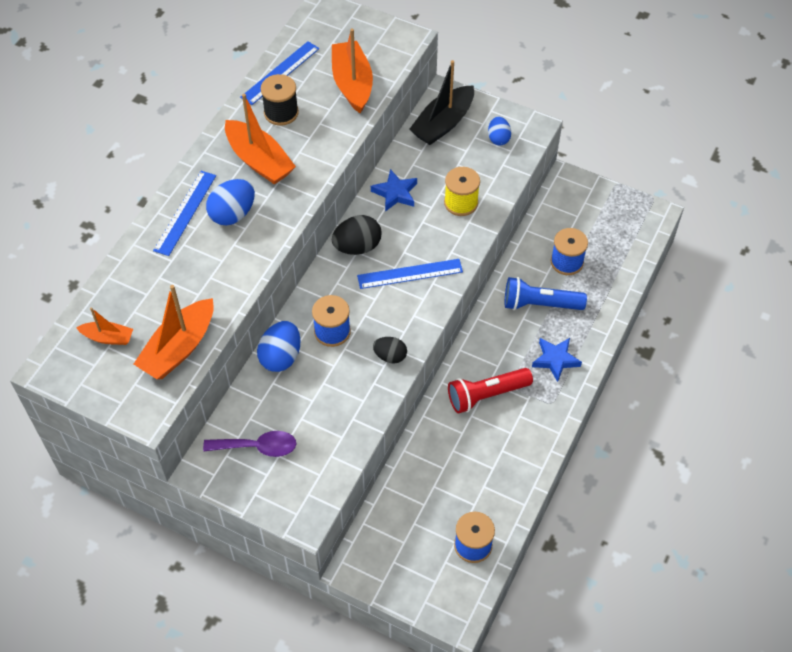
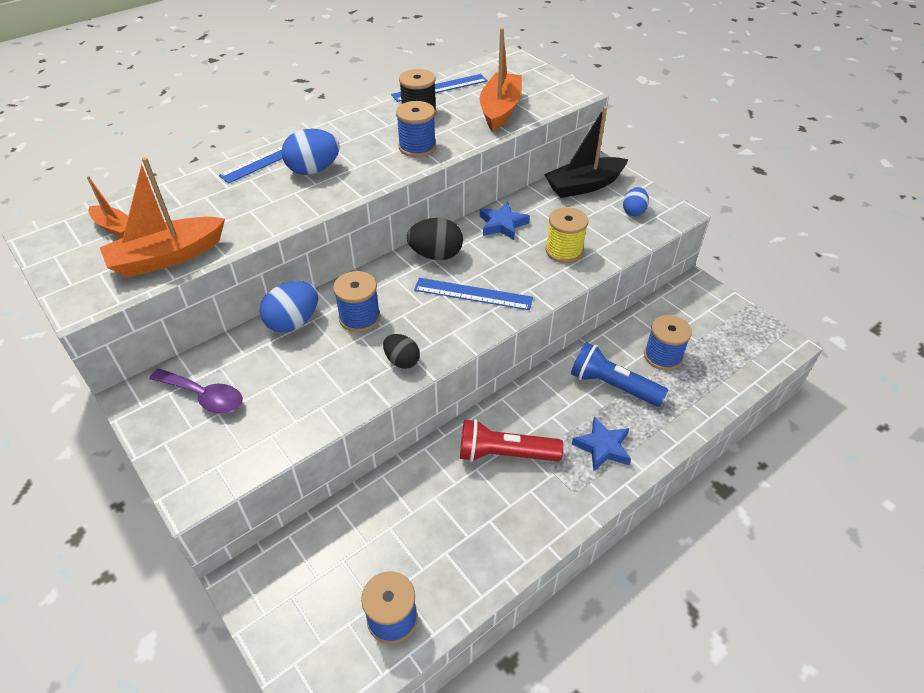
camera: 25 degrees right, 10 degrees down
(259, 161) = (371, 139): orange boat -> none
(306, 155) = (417, 147): none -> blue spool

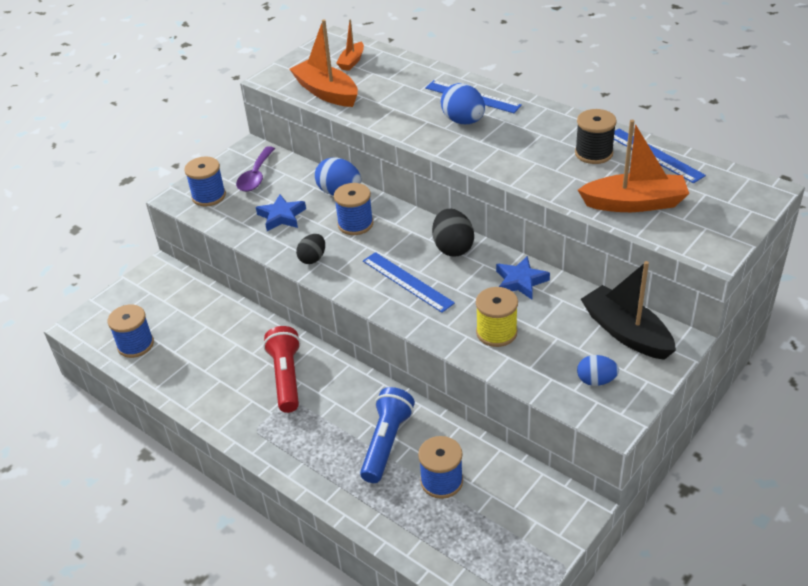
camera: 80 degrees right, 5 degrees down
(417, 147) = (530, 166): blue spool -> blue spool (209, 196)
(473, 294) = (407, 281): blue ruler -> blue ruler turned 45 degrees counterclockwise
(602, 447) = (307, 443): blue star -> blue star (281, 216)

